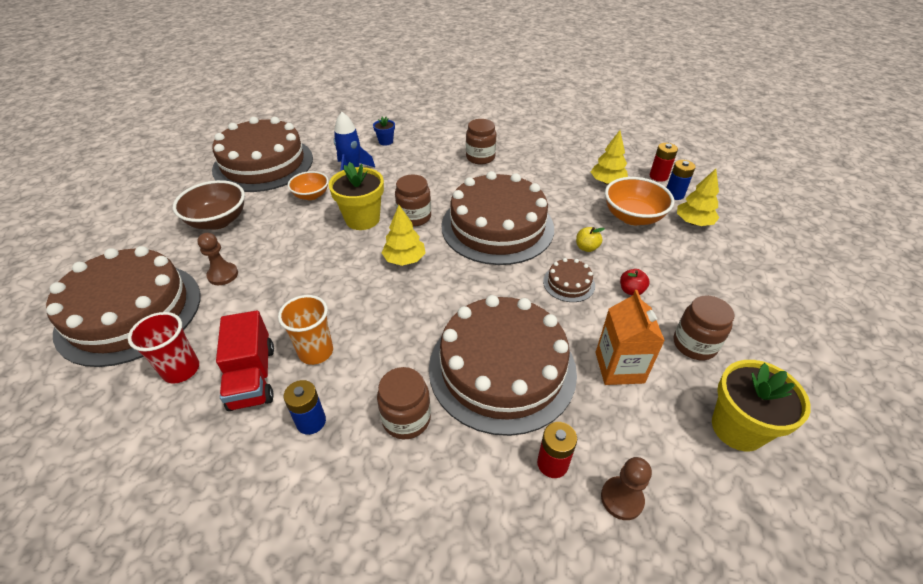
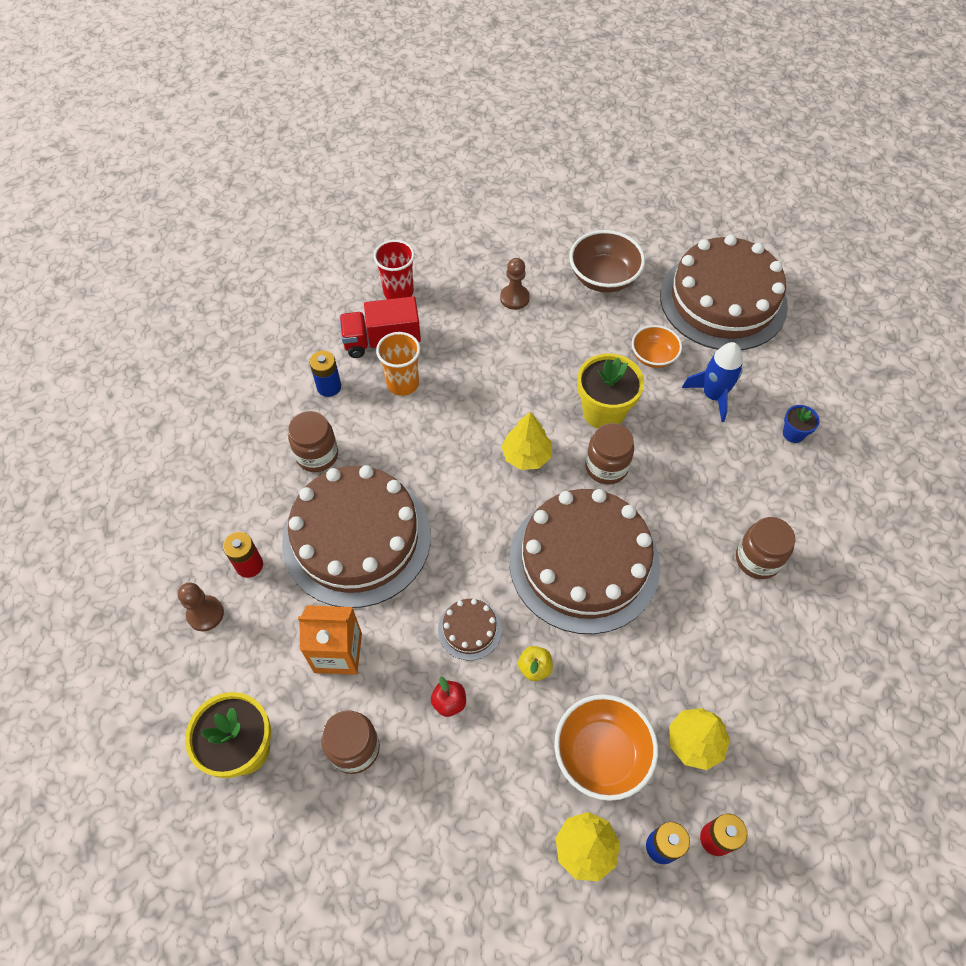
camera: 95 degrees right, 15 degrees up
(130, 312) = (471, 242): brown cake -> none

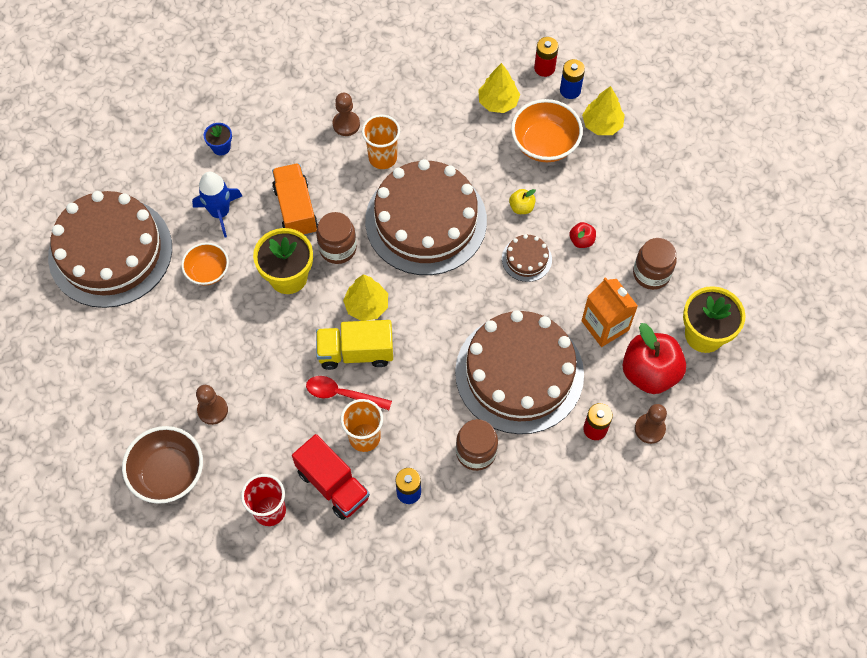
camera: 125 degrees left, 5 degrees up
(255, 658) = (649, 373): none -> red apple
(454, 390) = (342, 394): none -> red spoon
(486, 421) = (356, 352): none -> yellow truck
(603, 278) = (142, 354): brown bowl -> brown bowl (168, 473)
(676, 456) = (296, 209): none -> orange truck
(690, 569) = (382, 158): none -> orange cup
(757, 559) = (346, 124): brown jar -> brown pawn

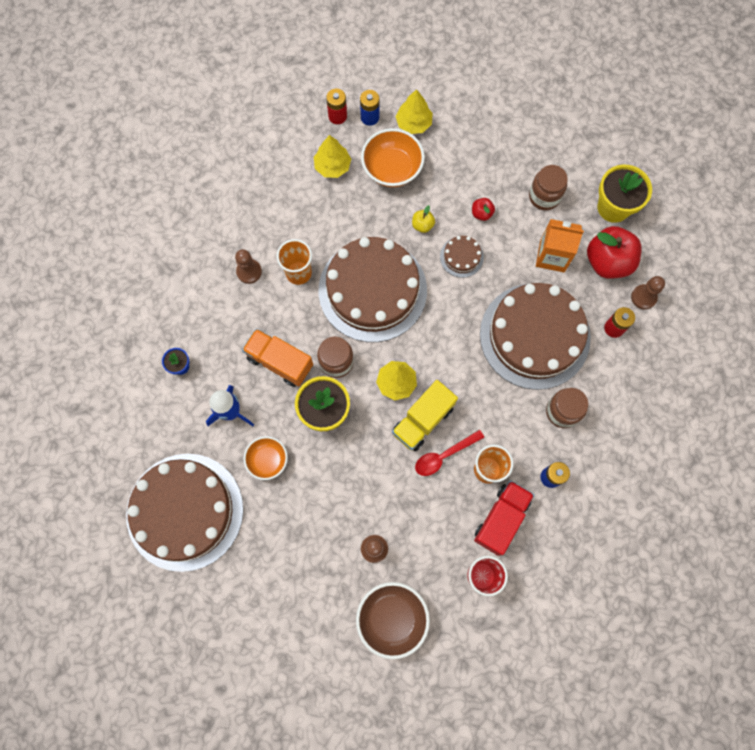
camera: 45 degrees left, 10 degrees up
(333, 484) = (501, 519): red truck -> red truck turned 60 degrees counterclockwise

